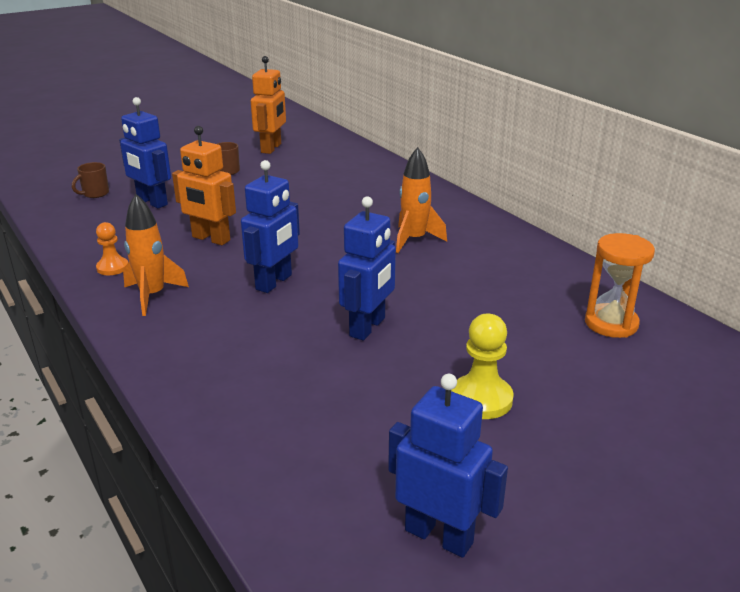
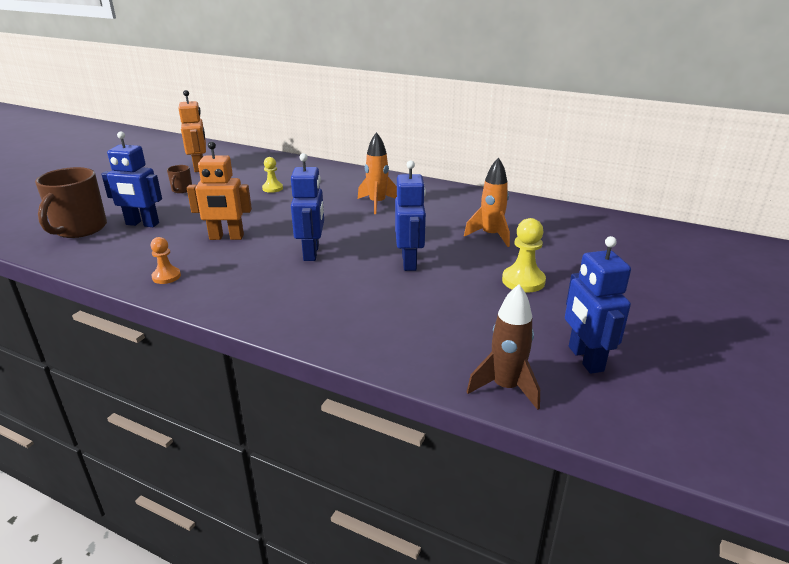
camera: 30 degrees left, 0 degrees up
(95, 194) = (79, 229): brown mug -> brown mug, size x2.12
(152, 296) = (226, 286): orange rocket -> orange rocket (490, 236)
(298, 529) = (505, 387): none -> brown rocket
(318, 191) = (272, 188): none -> yellow pawn
(439, 536) = (585, 359): blue robot -> blue robot turned 105 degrees counterclockwise
(611, 323) = (544, 221): orange hourglass -> none

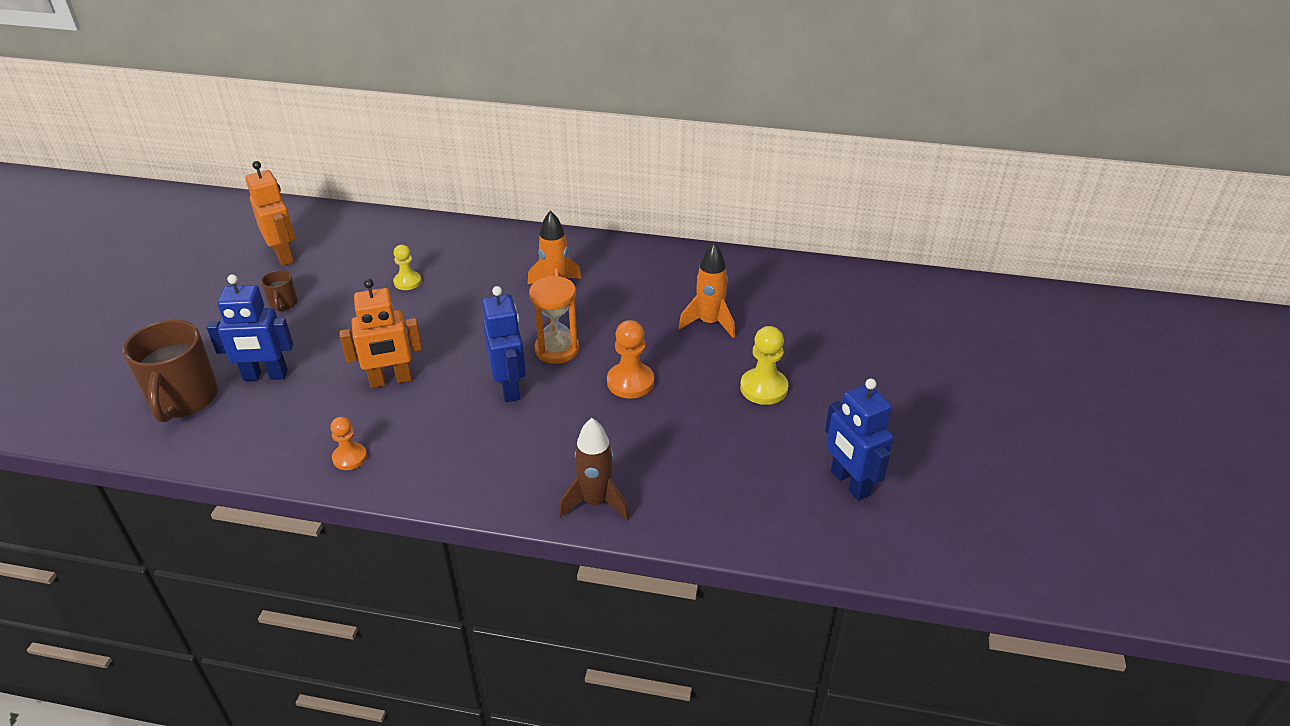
camera: 15 degrees left, 10 degrees up
(360, 236) = (557, 350): none -> orange hourglass
(409, 262) = (630, 382): blue robot -> orange pawn
(505, 387) = (782, 534): brown rocket -> brown rocket (596, 502)

